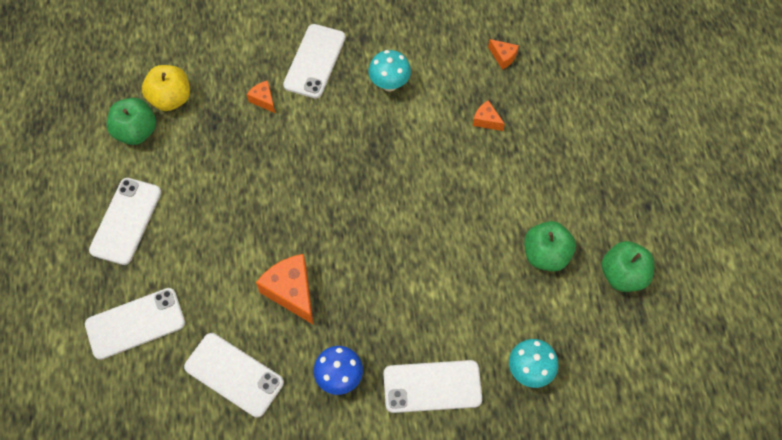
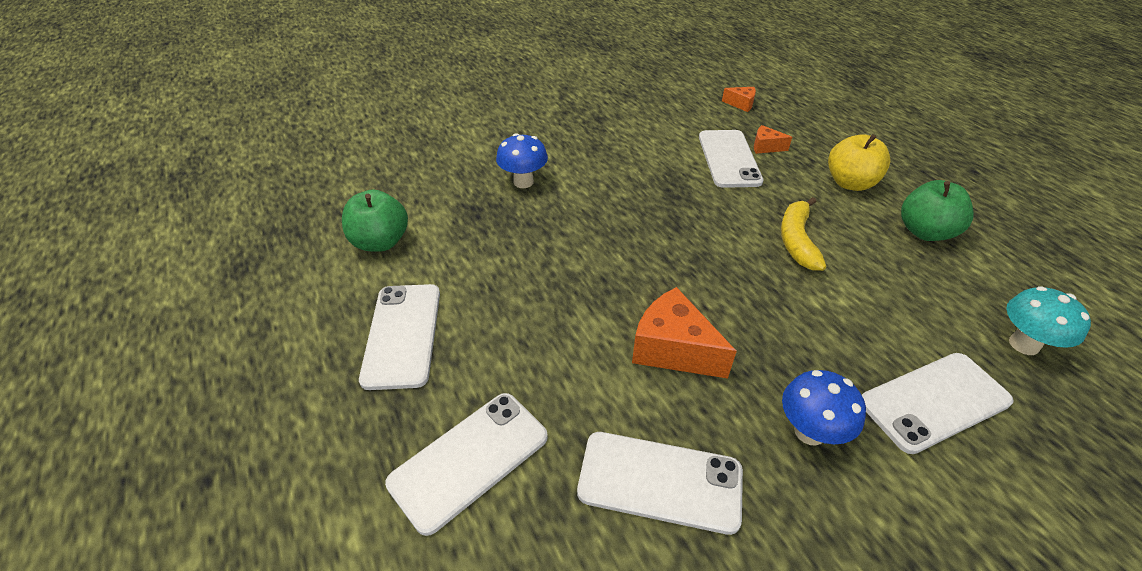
camera: 20 degrees left, 20 degrees down
(171, 98) = (412, 204): yellow apple -> yellow apple (850, 183)
(263, 100) = (523, 182): orange cheese -> blue mushroom
(314, 61) = (560, 143): white phone -> white phone (728, 159)
(389, 84) = (649, 143): turquoise mushroom -> none
(439, 230) = (797, 240): none -> yellow banana
(623, 275) = (1015, 228): green apple -> none

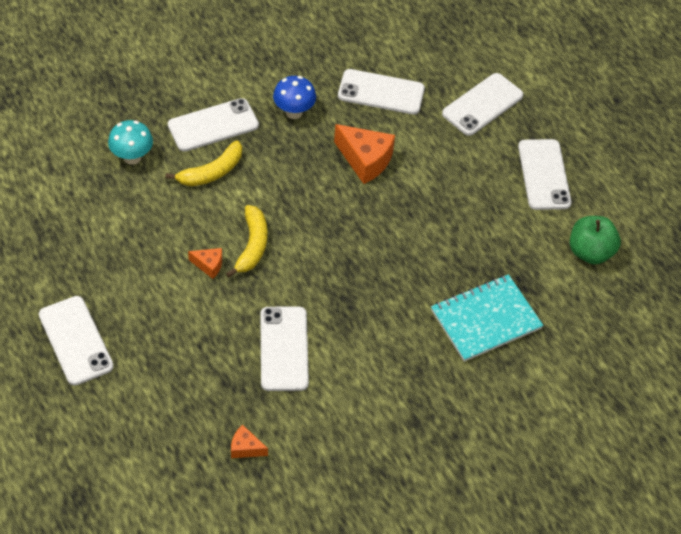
camera: 175 degrees right, 10 degrees up
(523, 182) = (485, 319): blue mushroom -> turquoise notebook
(765, 147) = (241, 366): orange cheese -> orange cheese (209, 265)
(850, 183) = (177, 311): yellow apple -> none
(894, 326) = (211, 172): none -> yellow banana
(924, 232) = (141, 252): green apple -> none
(935, 161) = (75, 340): none -> white phone

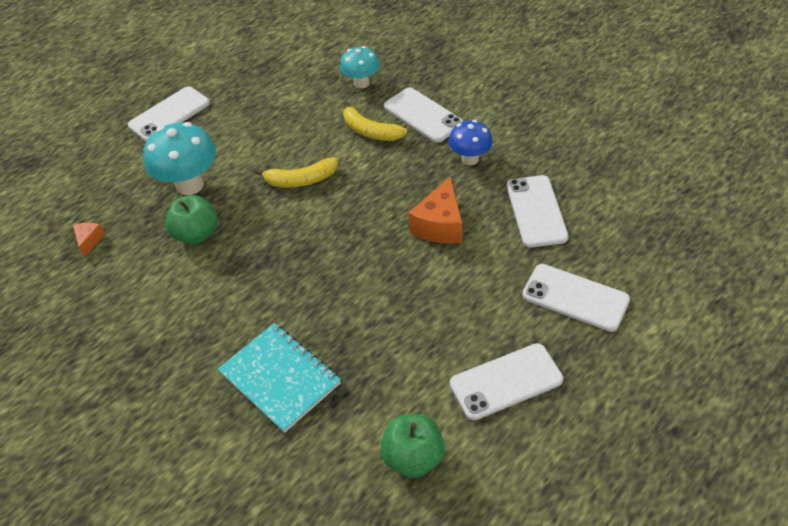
camera: 80 degrees right, 5 degrees down
(207, 341) = (190, 185): none -> turquoise mushroom
(209, 265) = (269, 161): orange cheese -> none
(284, 349) = (197, 234): white phone -> green apple

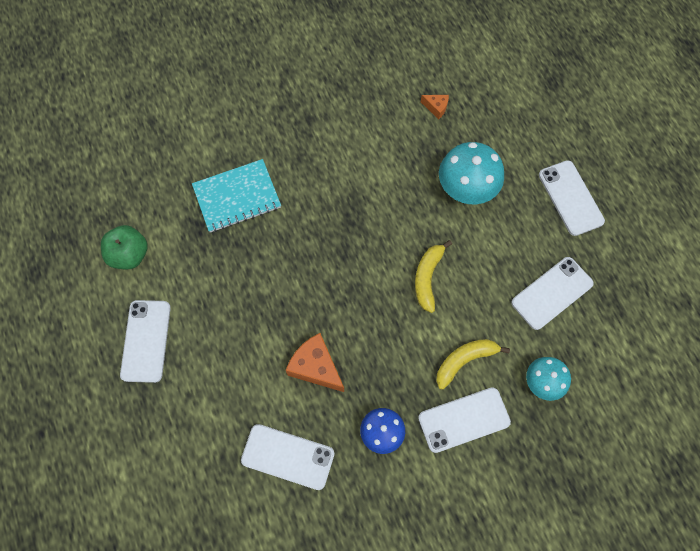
camera: 110 degrees right, 20 degrees up
(197, 234) = (404, 181): green apple -> none
(575, 297) = (184, 434): white phone -> white phone (552, 293)

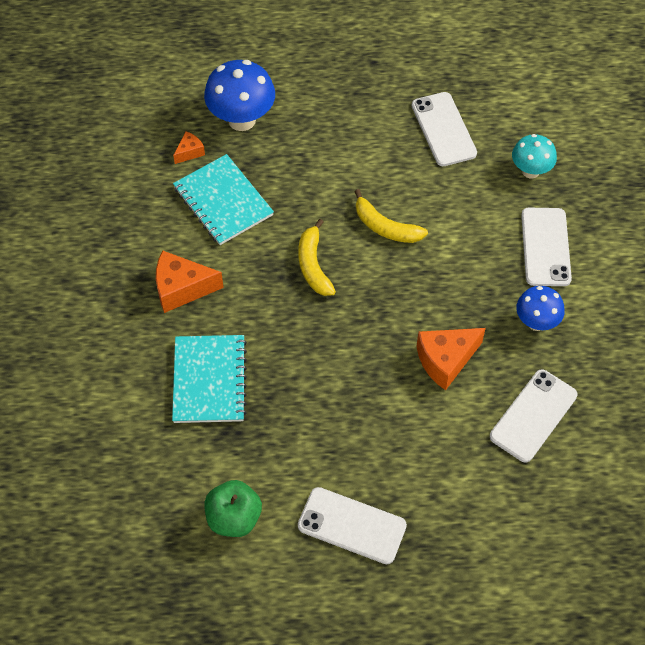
camera: 70 degrees left, 10 degrees down
(309, 149) = (182, 288): none -> orange cheese
(400, 148) = (223, 201): none -> turquoise notebook
(464, 361) = (486, 226): yellow banana -> yellow banana (313, 265)
(465, 191) = (301, 161): turquoise mushroom -> none
(485, 133) = (242, 120): none -> blue mushroom
(570, 198) = (349, 76): white phone -> none

